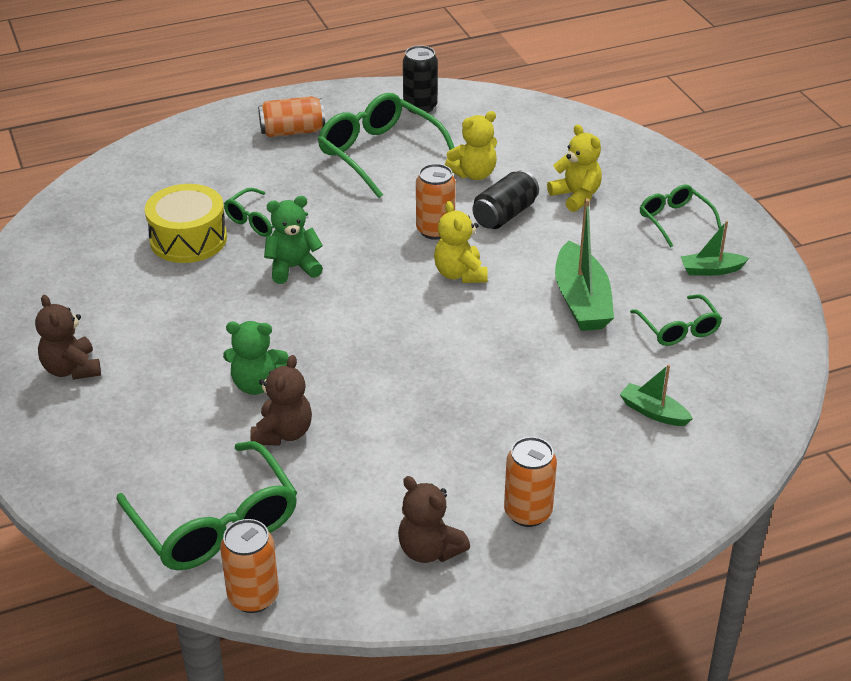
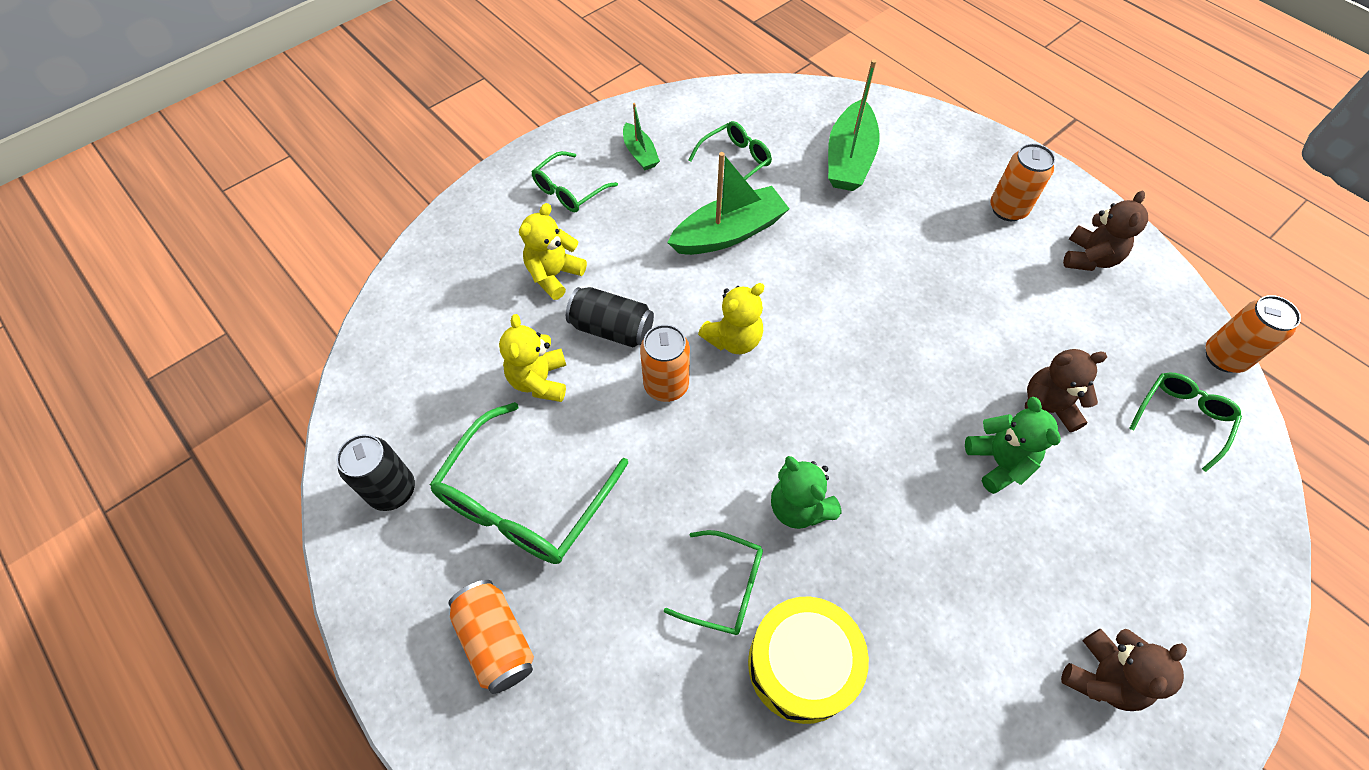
camera: 110 degrees left, 20 degrees up
(215, 524) = (1181, 418): green glasses -> green glasses, size x0.56
(474, 174) = (539, 380): yellow teddy bear -> yellow teddy bear turned 135 degrees counterclockwise
(653, 412) = (849, 159): green boat -> green boat, size x1.84

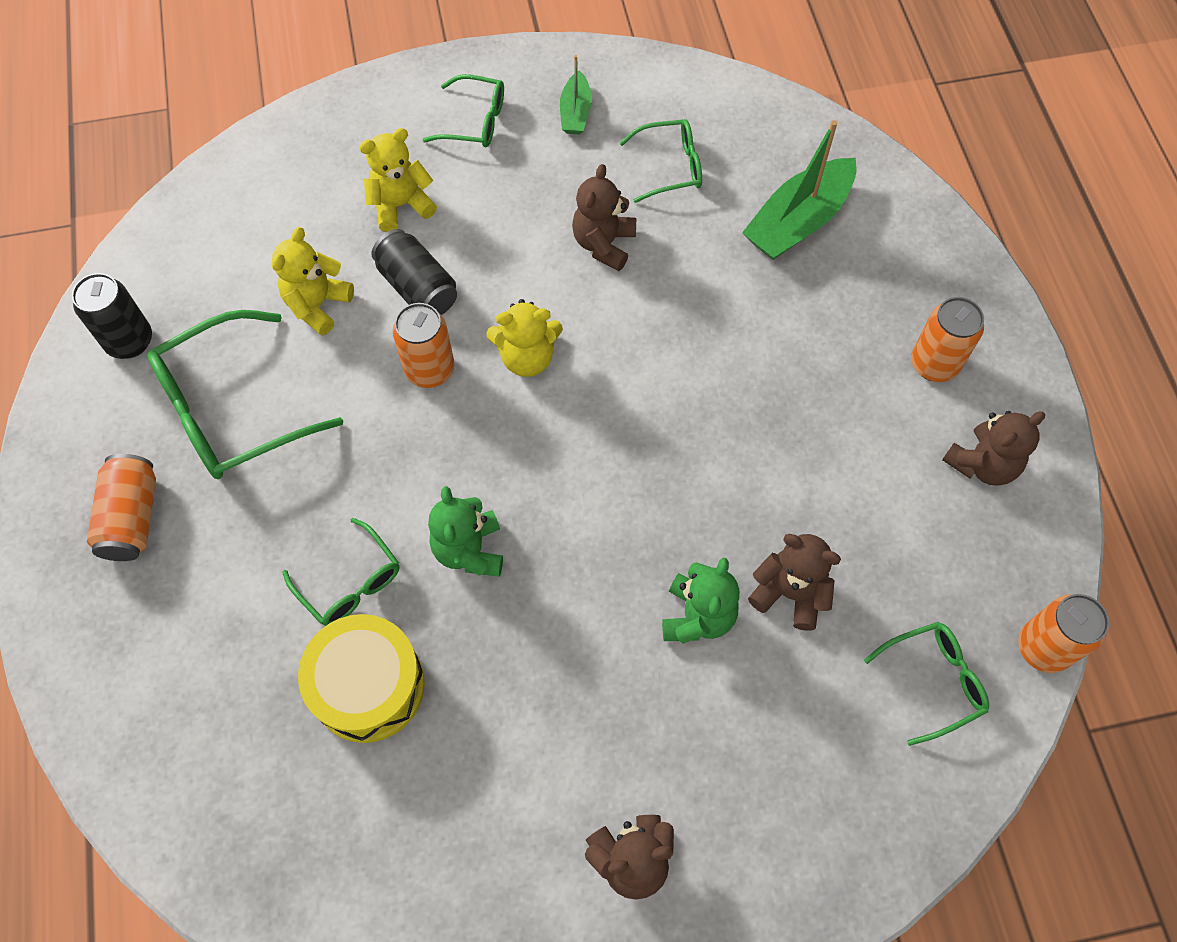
camera: 30 degrees right, 5 degrees up
(569, 191) = (475, 121): green glasses -> green glasses turned 150 degrees counterclockwise
(728, 233) = (604, 244): green boat -> brown teddy bear

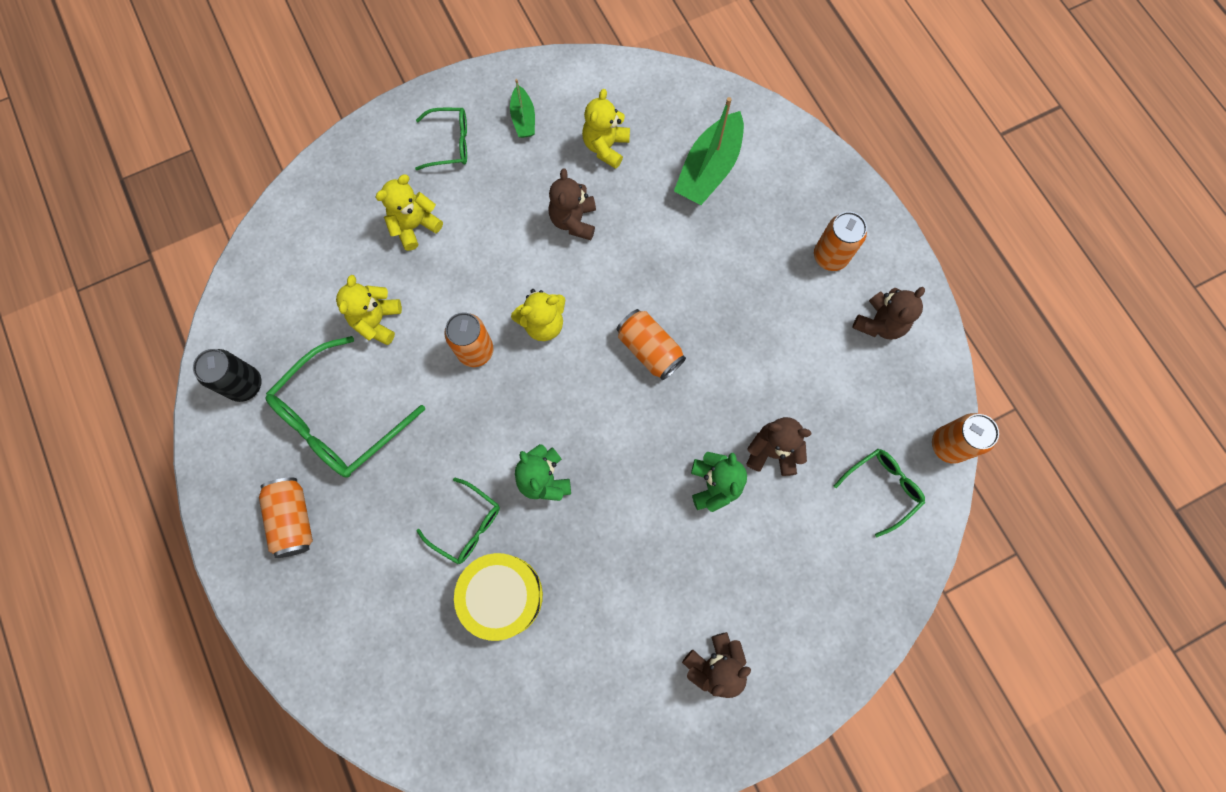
camera: 15 degrees left, 10 degrees up
(418, 287) = (447, 288): black can -> none
(657, 422) = (649, 350): none -> orange can
(670, 167) = (606, 147): green glasses -> yellow teddy bear

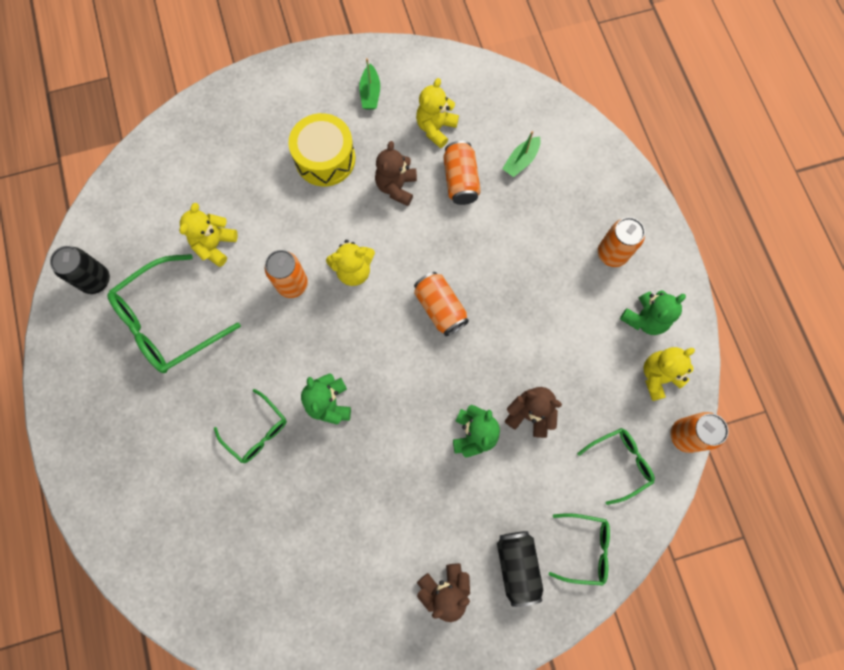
camera: 10 degrees right, 0 degrees up
(293, 519) = (114, 400): orange can -> orange can (460, 180)
(415, 226) = (261, 170): yellow teddy bear -> yellow teddy bear (658, 376)
(450, 144) = (304, 105): green glasses -> green glasses (585, 548)
(502, 595) = (275, 496): yellow drum -> yellow drum (325, 158)
(709, 169) = (521, 161): green boat -> green boat, size x0.54
(790, 623) = (517, 565): none -> black can
(879, 323) = (644, 319): brown teddy bear -> green teddy bear

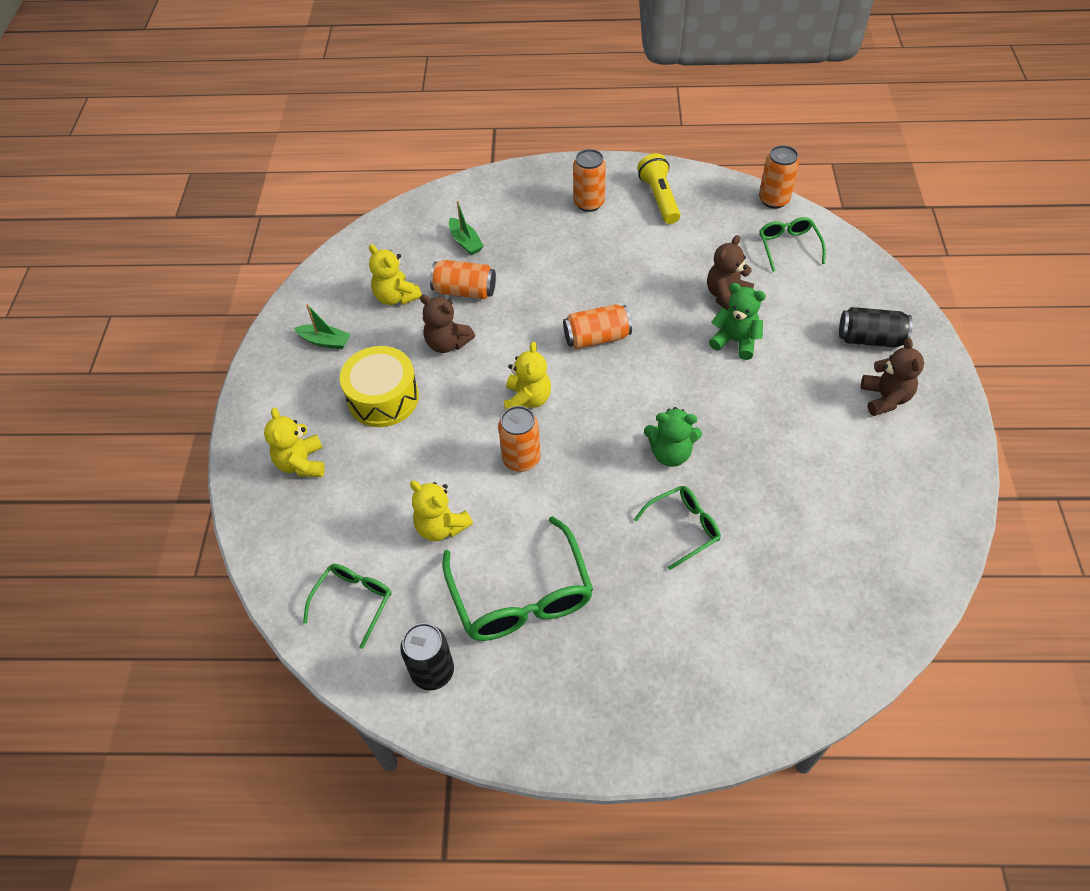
camera: 70 degrees left, 20 degrees down
(585, 548) = (862, 288): green glasses -> green glasses (354, 601)
(644, 319) = (659, 198): green teddy bear -> yellow flashlight
(658, 376) = (715, 203): yellow teddy bear -> yellow teddy bear (301, 463)

